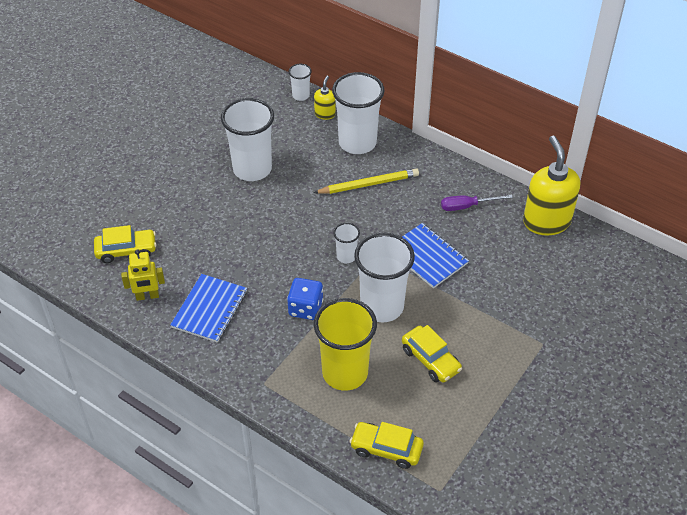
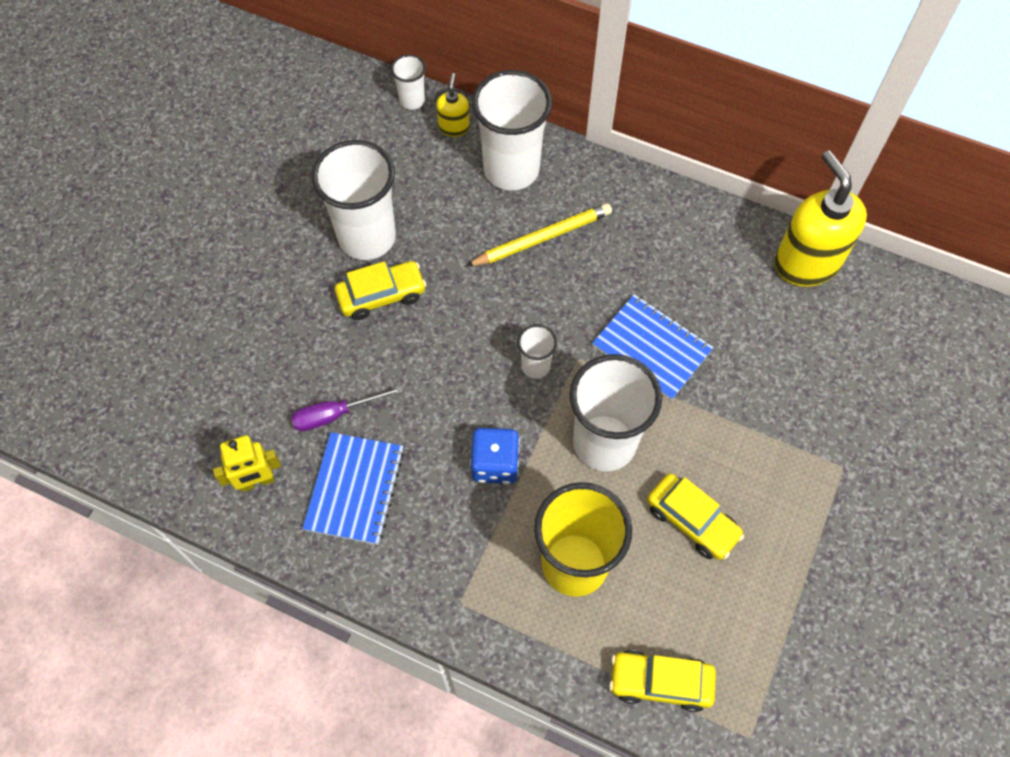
camera: 10 degrees left, 15 degrees up
(126, 250) = (208, 407): yellow car -> yellow car (381, 295)
(467, 206) = (690, 254): purple screwdriver -> purple screwdriver (335, 414)

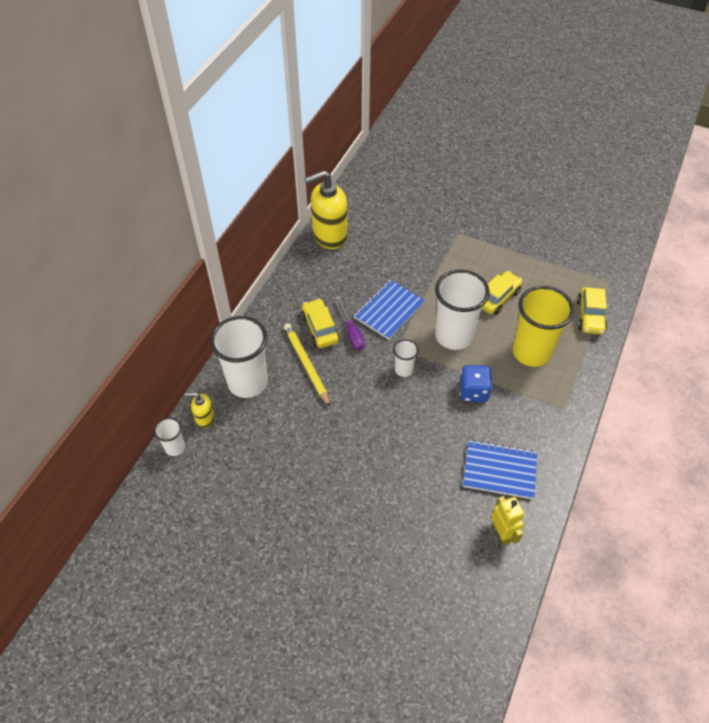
camera: 90 degrees left, 10 degrees down
(335, 414) = (446, 486): purple screwdriver -> purple screwdriver (351, 332)
(367, 237) = (301, 473): white cup -> none
(381, 295) = (351, 461): yellow car -> yellow car (320, 329)

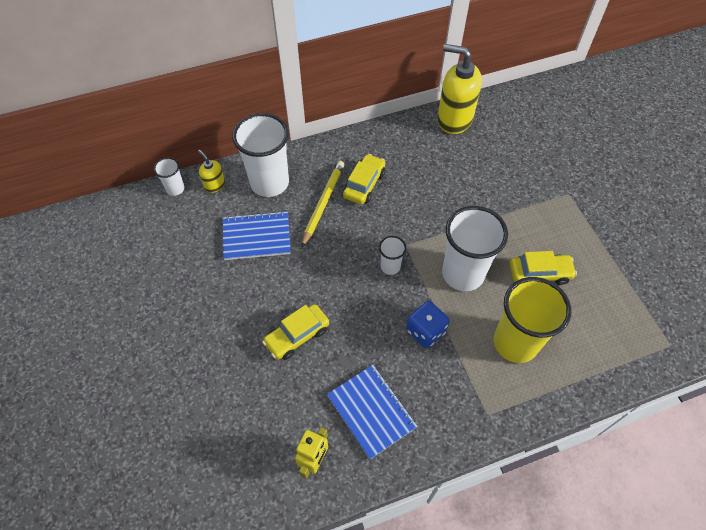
camera: 45 degrees right, 5 degrees up
(351, 332) = (384, 206): purple screwdriver -> none
(389, 310) = (433, 212): blue notebook -> blue notebook (256, 237)
(590, 316) = (611, 359): yellow car -> yellow car (297, 336)

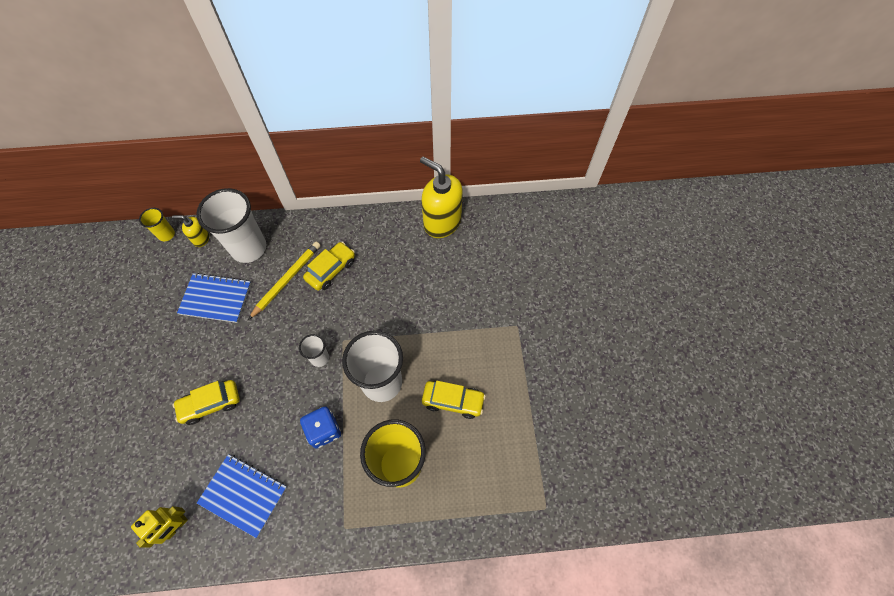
camera: 15 degrees right, 5 degrees up
(175, 189) = (166, 234): white cup -> yellow cup
(214, 185) = (201, 239): yellow soap dispenser -> yellow soap dispenser turned 60 degrees counterclockwise
(371, 411) = (243, 495): blue notebook -> blue notebook turned 45 degrees counterclockwise

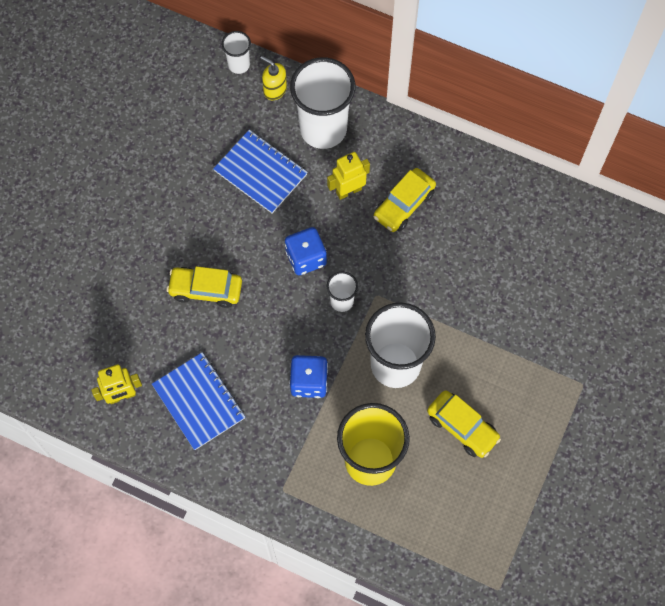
camera: 30 degrees right, 5 degrees up
(166, 234) = (239, 65): yellow cup -> white cup
(278, 341) = (306, 258): none -> blue dice
(287, 280) = (348, 191): yellow pencil -> yellow robot
(331, 270) = (404, 205): yellow car -> yellow car turned 150 degrees clockwise
(442, 222) = (565, 212): yellow soap dispenser -> none

